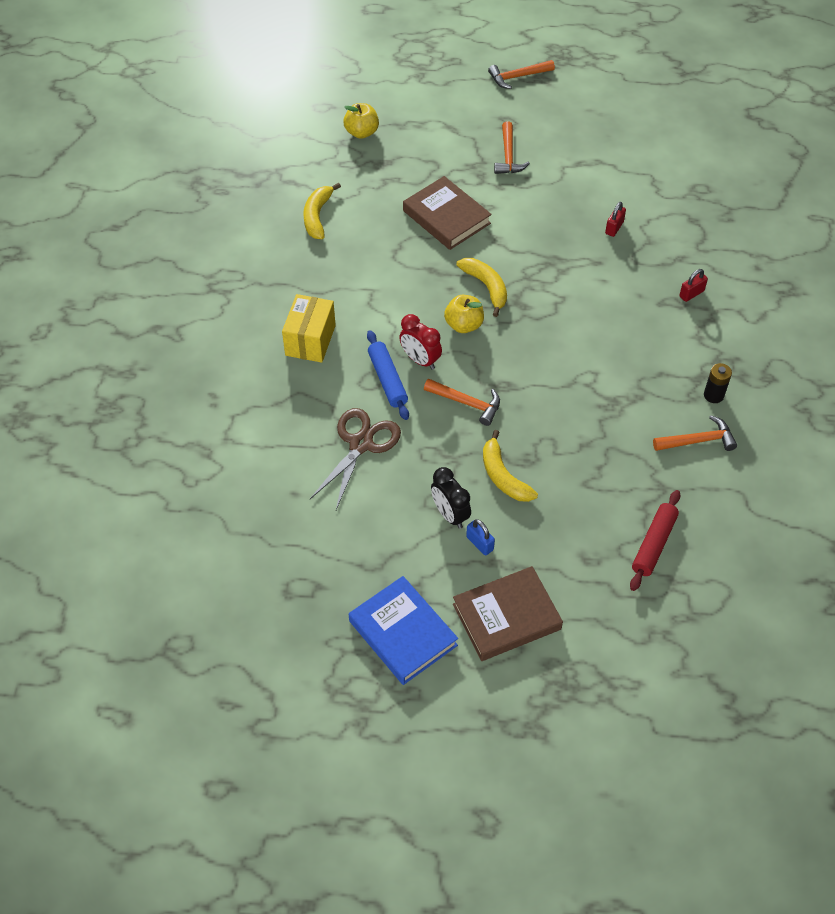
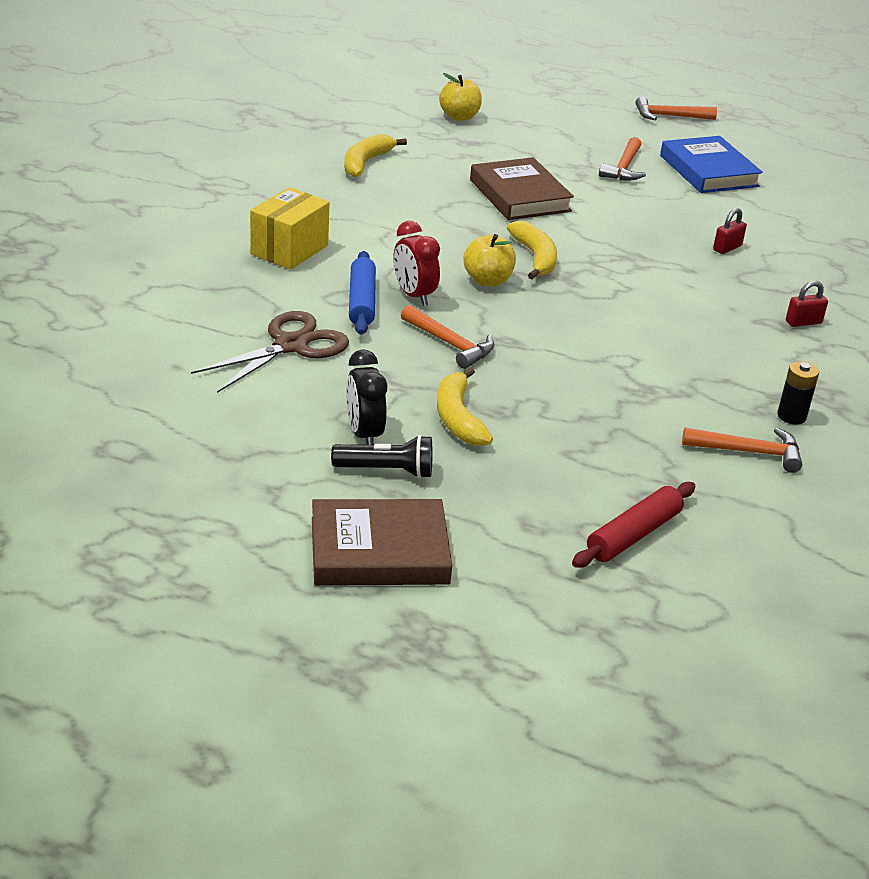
camera: 15 degrees right, 20 degrees down
(403, 633) = (224, 528): blue book -> blue book (708, 171)
(479, 543) = (387, 471): blue padlock -> black flashlight

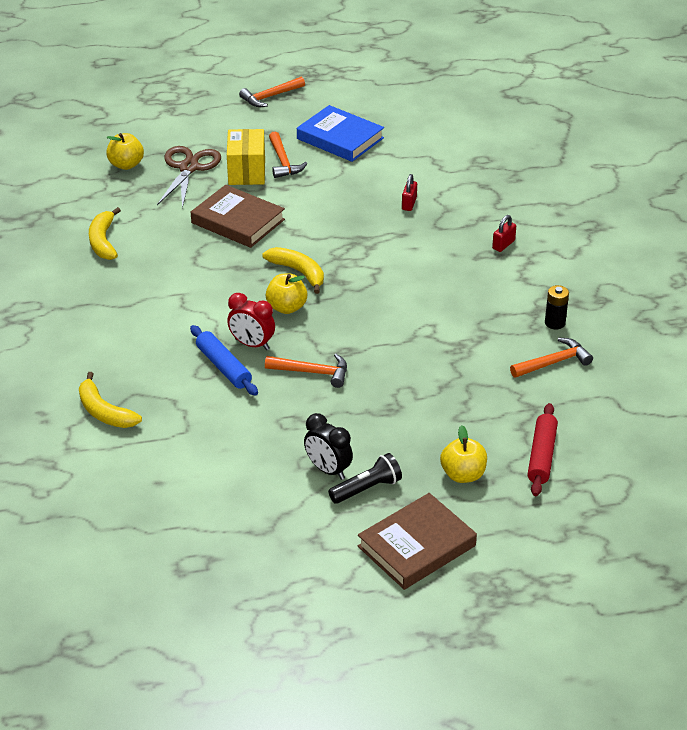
camera: 30 degrees left, 5 degrees up
(289, 250) = (131, 347): yellow box -> yellow box (247, 171)
(291, 345) = (214, 426): brown scissors -> brown scissors (189, 167)
(458, 418) = (371, 427): yellow banana -> yellow banana (104, 412)
(514, 509) = (463, 475): none -> yellow apple

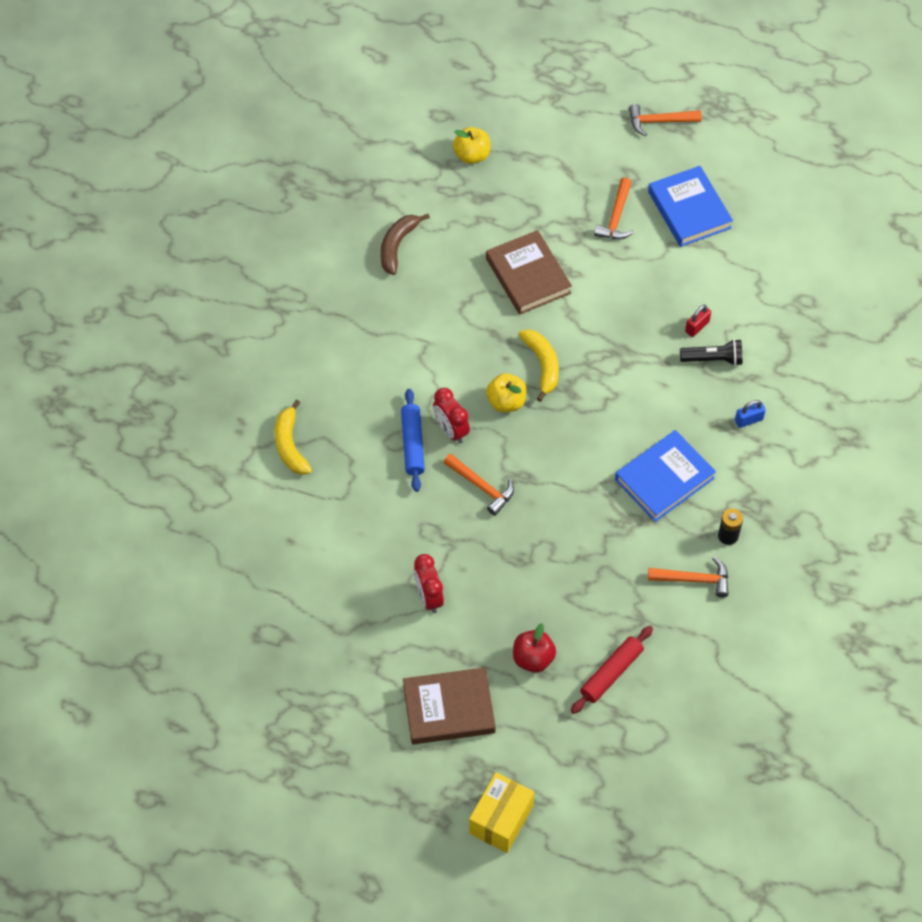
camera: 30 degrees right, 20 degrees up
(103, 241) = (397, 246): yellow banana -> brown banana
(189, 167) = (525, 185): brown scissors -> none
(247, 171) = (575, 215): yellow box -> yellow box (501, 819)
(328, 470) = (429, 597): black clock -> red clock
(367, 488) = (447, 632): black flashlight -> black flashlight (713, 359)
(463, 475) = (533, 658): yellow apple -> red apple
(468, 307) = (664, 479): none -> blue book
(503, 245) = (748, 420): red padlock -> blue padlock

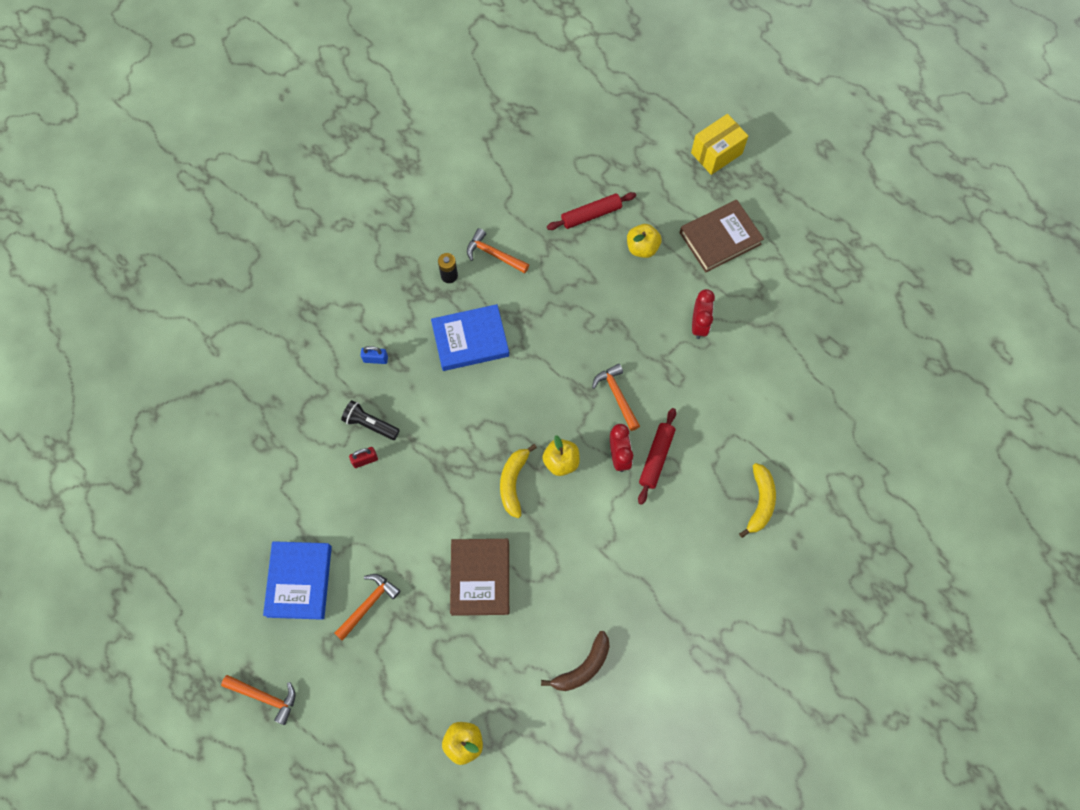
camera: 155 degrees left, 10 degrees up
(412, 444) = (656, 458): blue rolling pin -> red rolling pin
(449, 709) = (720, 238): brown book -> brown book turned 45 degrees counterclockwise
(533, 658) = (642, 248): red apple -> yellow apple

